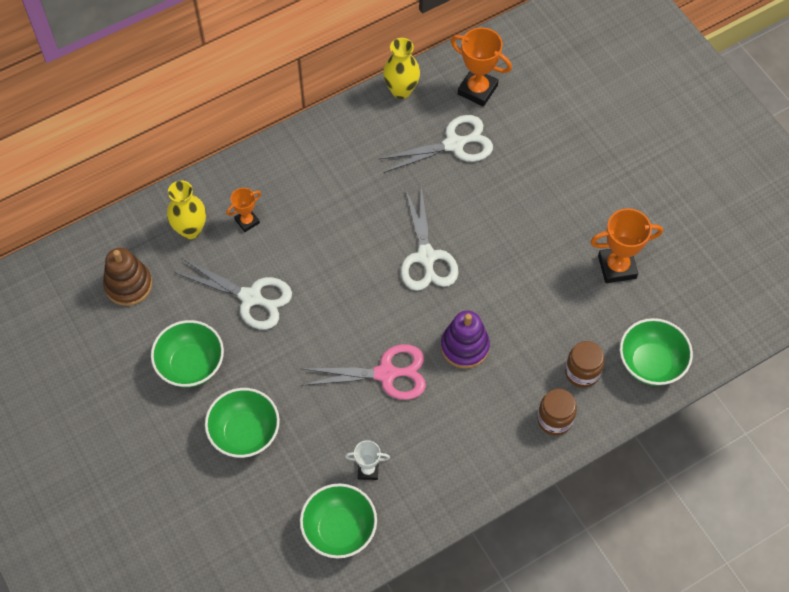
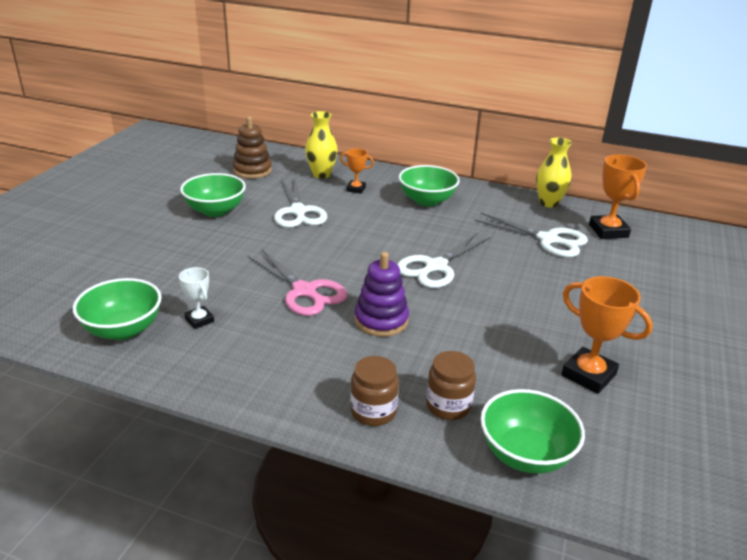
camera: 50 degrees right, 30 degrees down
(245, 433) = (179, 251): green bowl -> green bowl (427, 200)

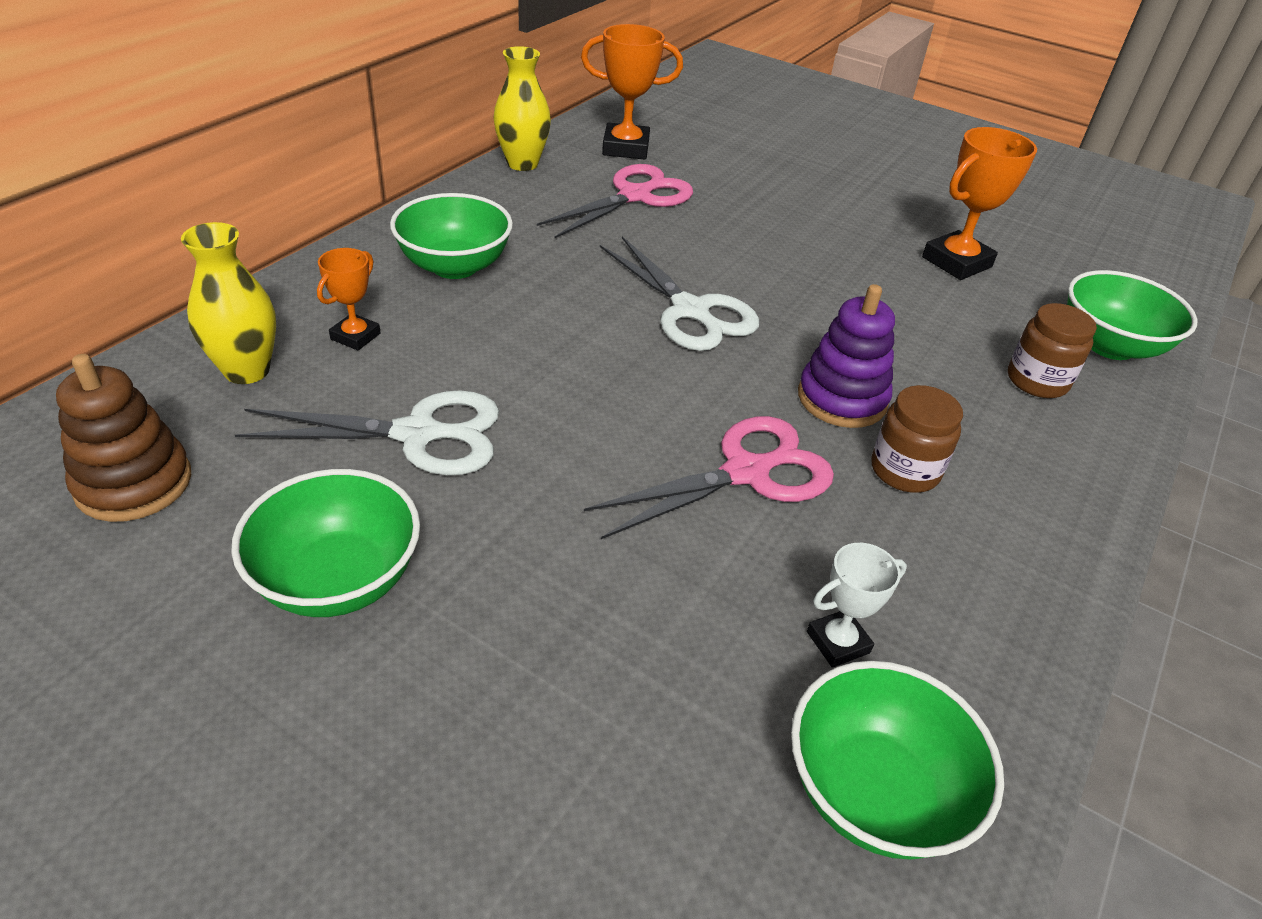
camera: 80 degrees left, 10 degrees up
(373, 411) = (1064, 450): brown jar -> brown jar (904, 470)
(548, 239) = (635, 196): white scissors -> pink scissors

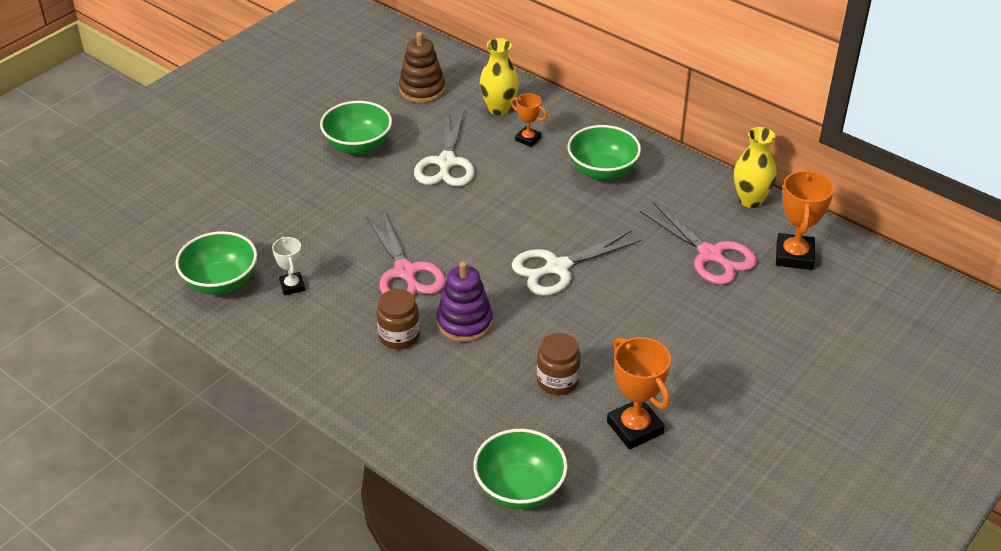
camera: 100 degrees right, 0 degrees up
(1037, 381) = (478, 427): brown jar -> brown jar (557, 381)

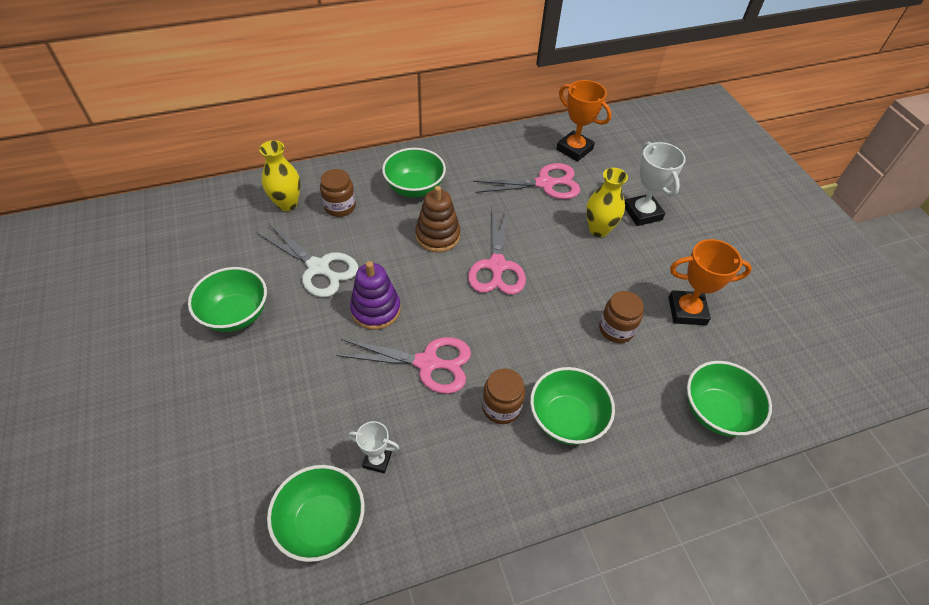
camera: 60 degrees left, 10 degrees up
(421, 383) = (566, 419): none -> green bowl
(422, 90) = (211, 236): brown stacking toy -> brown stacking toy (437, 236)
(464, 322) = (516, 353): purple stacking toy -> purple stacking toy (376, 310)
(528, 139) = (340, 207): orange trophy -> brown jar
(558, 268) = (497, 266): white scissors -> pink scissors
(749, 346) = (642, 213): none -> white trophy
(750, 200) = (507, 138): yellow vase -> yellow vase (599, 229)

